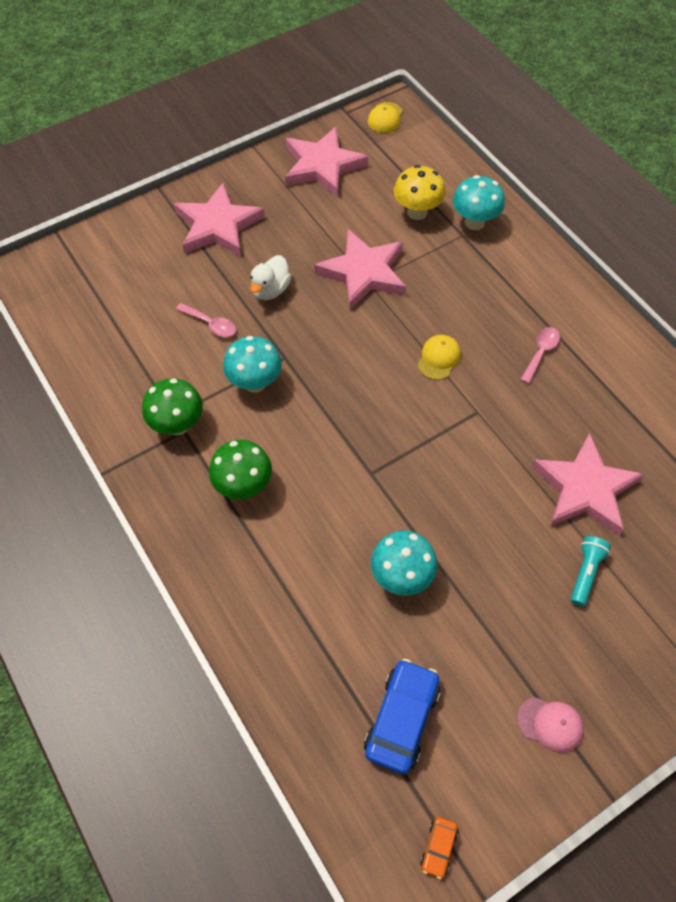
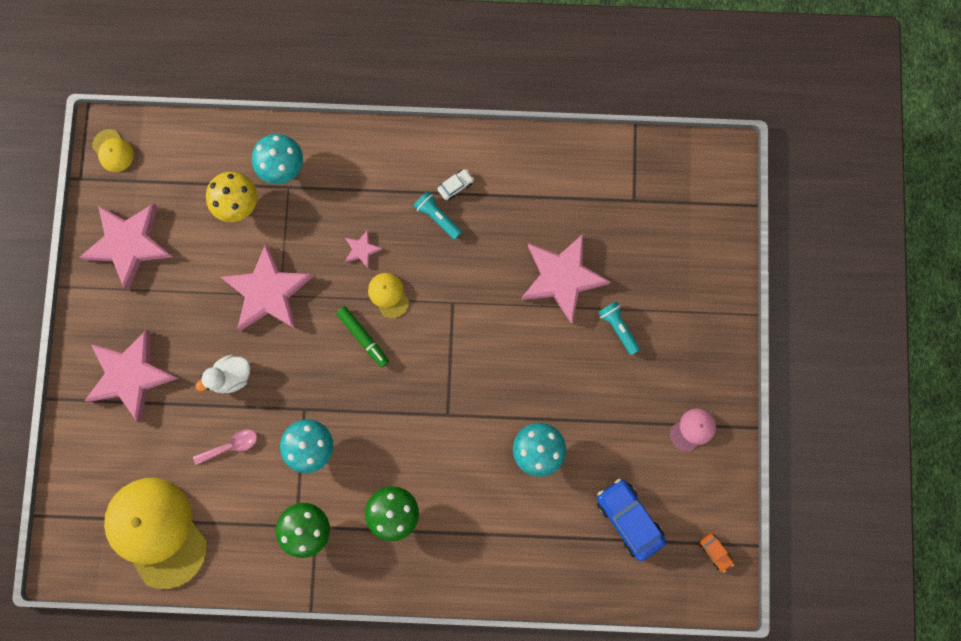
camera: 55 degrees left, 20 degrees up
(97, 317) = (157, 532): none -> yellow cap
(270, 290) = (231, 377): white duck -> white duck turned 90 degrees clockwise
(385, 362) = (363, 337): none -> green marker
(459, 315) = (362, 250): none -> pink star
(540, 352) = (437, 217): pink spoon -> turquoise flashlight
(581, 349) = (455, 186): none -> white car

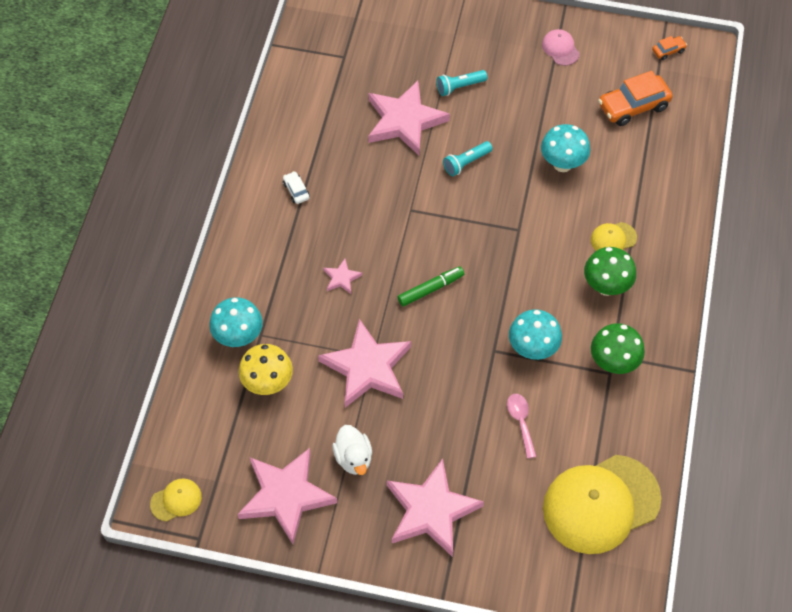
camera: 80 degrees left, 20 degrees down
(231, 377) = (449, 413): white duck -> white duck (353, 458)
(388, 295) = (392, 262): yellow cap -> yellow cap (613, 239)
(437, 217) = (323, 210): turquoise flashlight -> turquoise flashlight (466, 163)
(629, 519) = (633, 106): blue car -> orange car

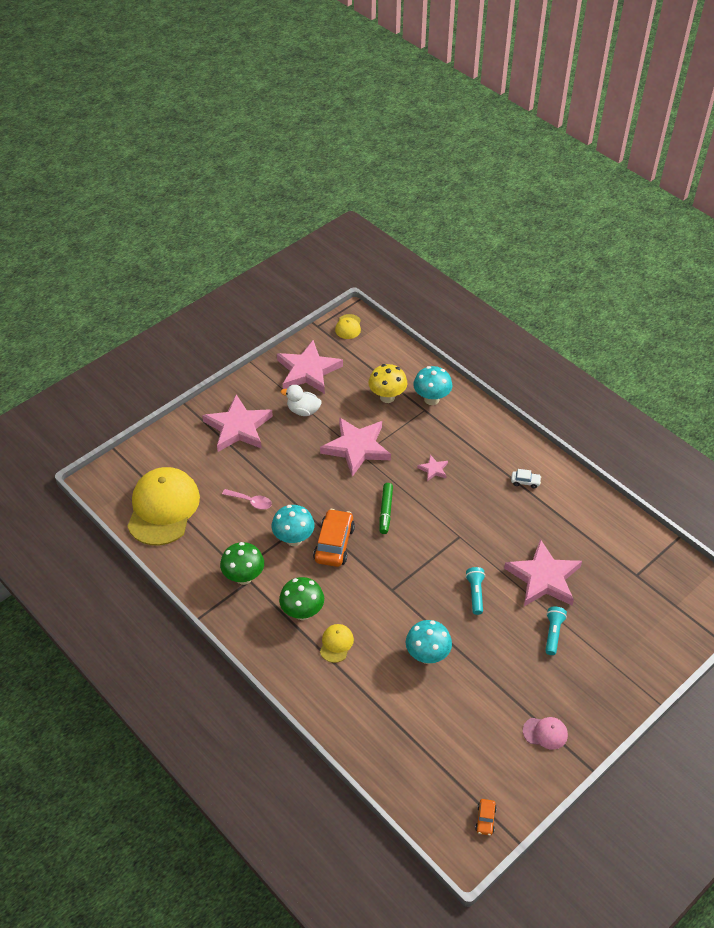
camera: 125 degrees right, 10 degrees down
(633, 106) = (446, 746): orange car -> orange car (334, 544)

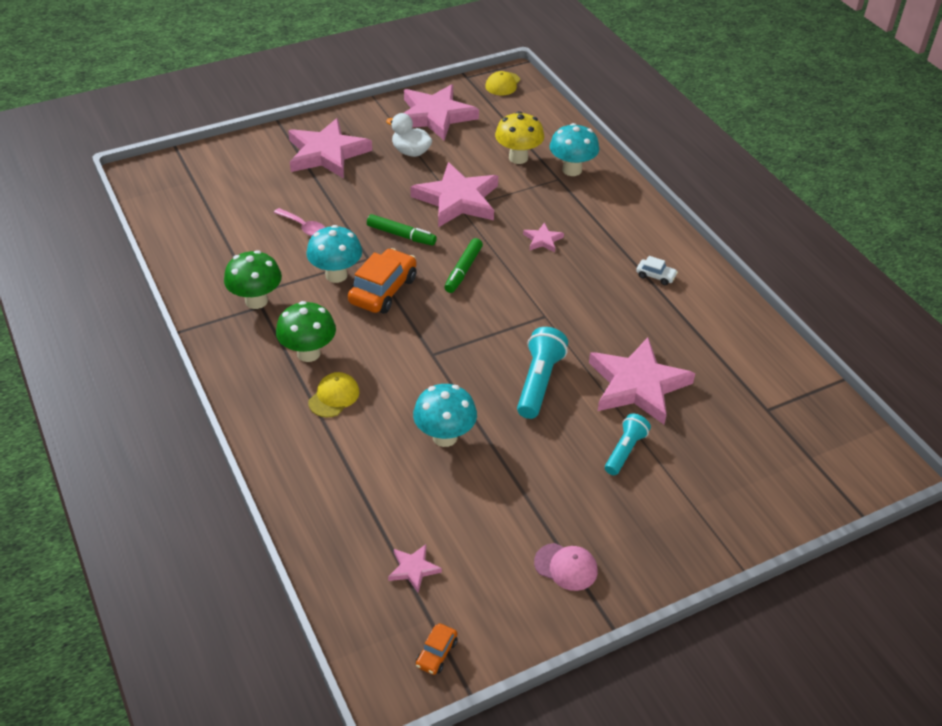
camera: 15 degrees right, 5 degrees down
(163, 508) = (199, 213): yellow cap -> none
(327, 491) = (401, 235): none -> green marker
(446, 763) = (413, 569): none -> pink star
(475, 593) = (538, 382): turquoise flashlight -> turquoise flashlight, size x1.52

